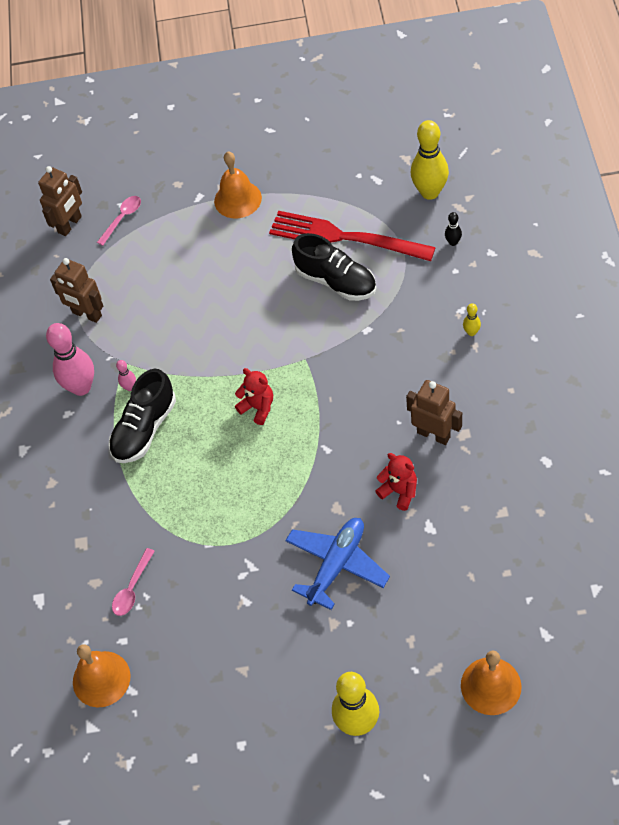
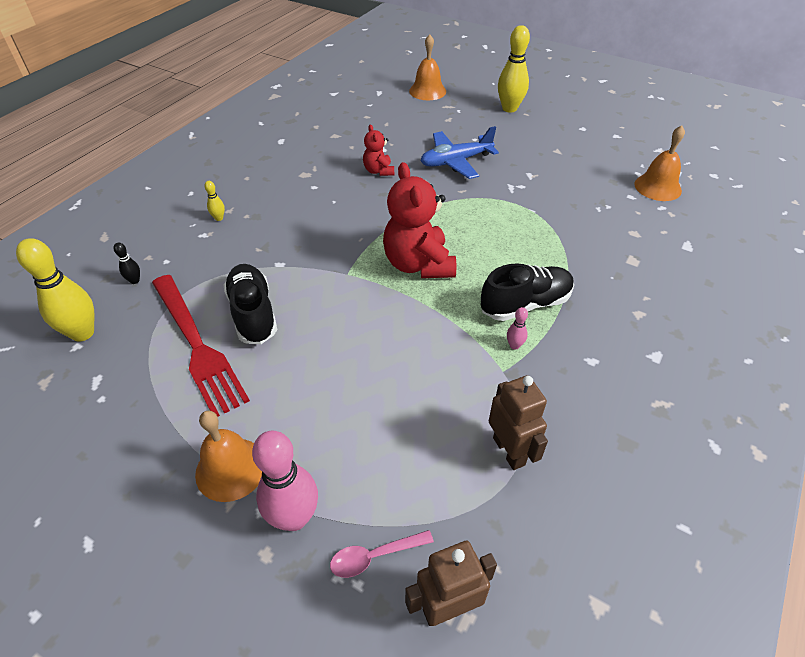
camera: 150 degrees left, 10 degrees down
(81, 387) = (563, 376): pink bowling pin -> pink bowling pin (294, 517)
(132, 588) = (606, 216): pink spoon -> none
(258, 407) = (418, 264): red teddy bear -> red teddy bear, size x1.92
(433, 434) = (322, 183): brown robot -> none

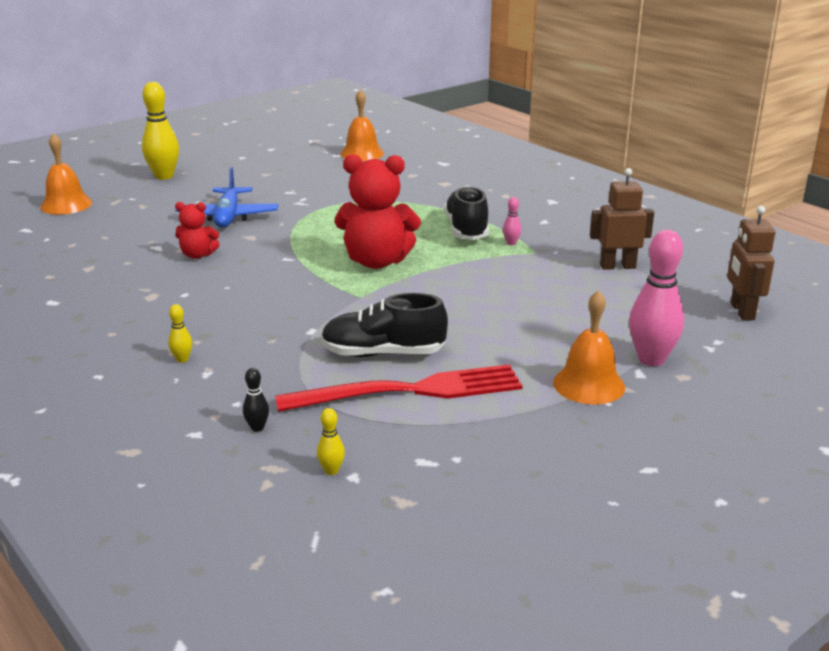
camera: 70 degrees left, 20 degrees down
(82, 333) = (331, 471): yellow bowling pin -> yellow bowling pin, size x0.44
(375, 556) = (695, 331): pink spoon -> none

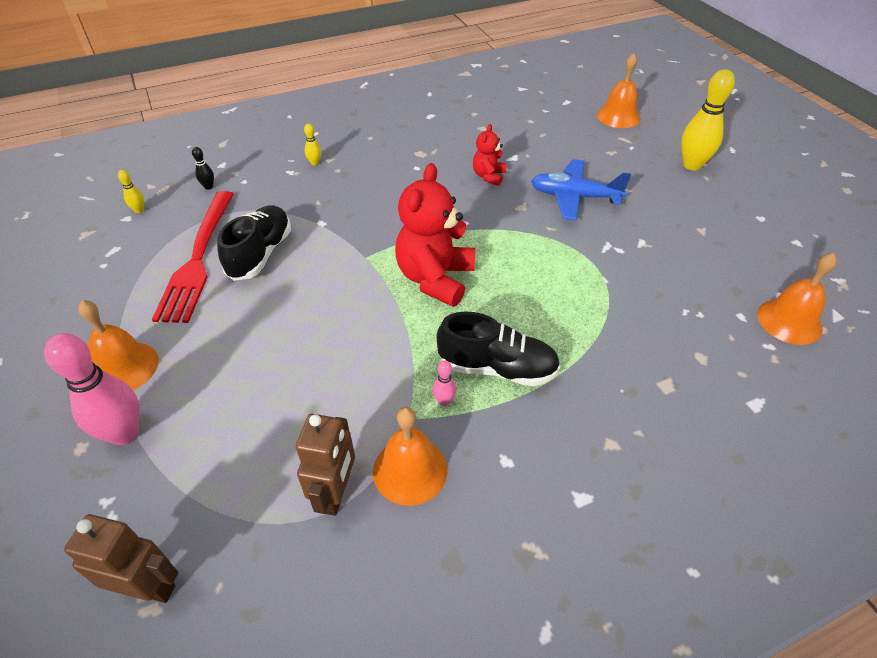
camera: 105 degrees right, 20 degrees up
(578, 247) = (410, 470): none -> orange bell

